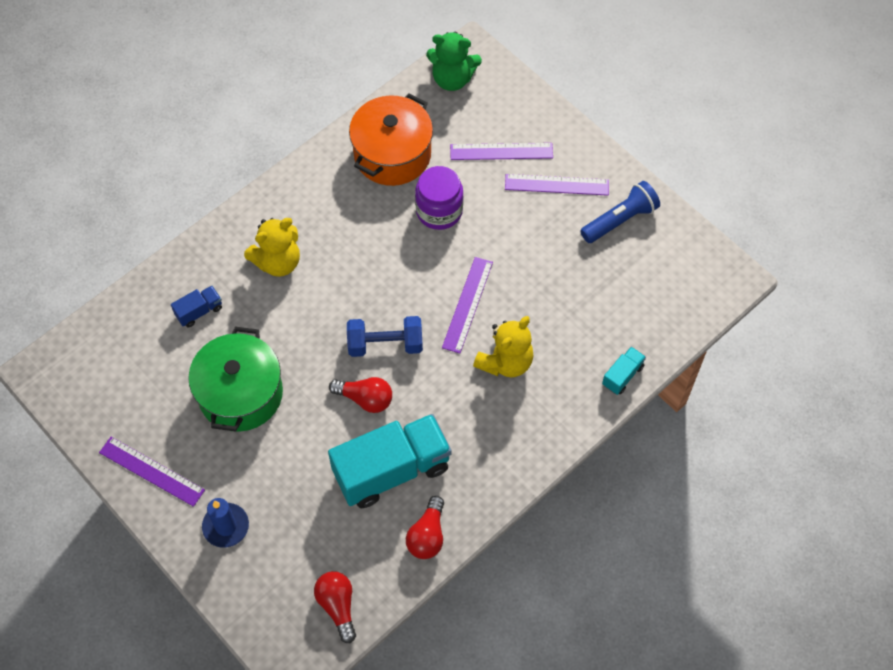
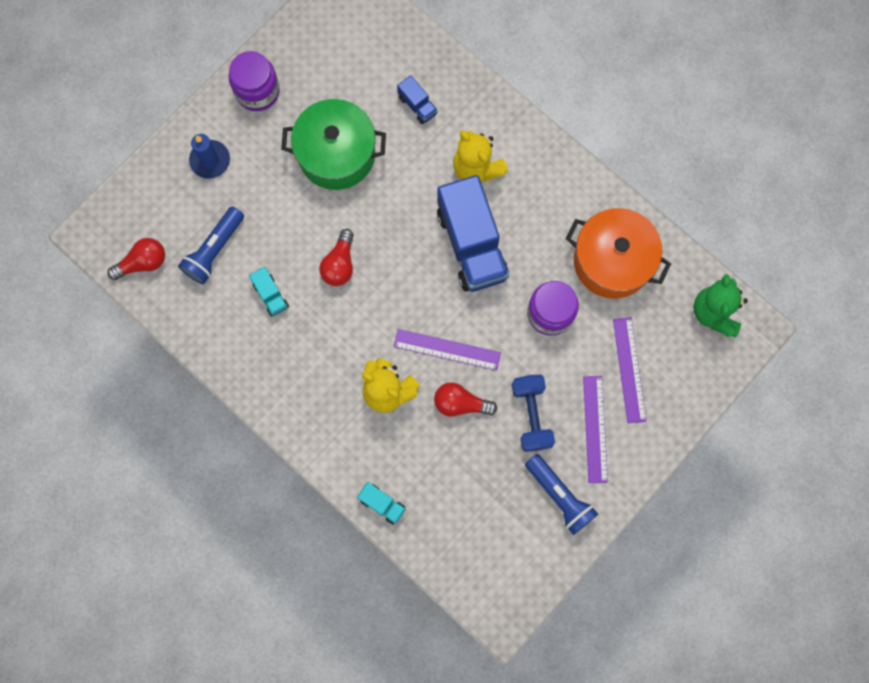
camera: 85 degrees right, 15 degrees up
(151, 471) = (257, 91): purple ruler -> purple jar
(333, 526) = (214, 250): none -> blue flashlight
(360, 273) = (472, 244): none -> blue truck
(385, 344) = (397, 276): blue dumbbell -> blue dumbbell (531, 415)
(392, 470) = (271, 295): turquoise truck -> turquoise truck, size x0.44
(427, 535) = (210, 332): red light bulb -> red light bulb (460, 403)

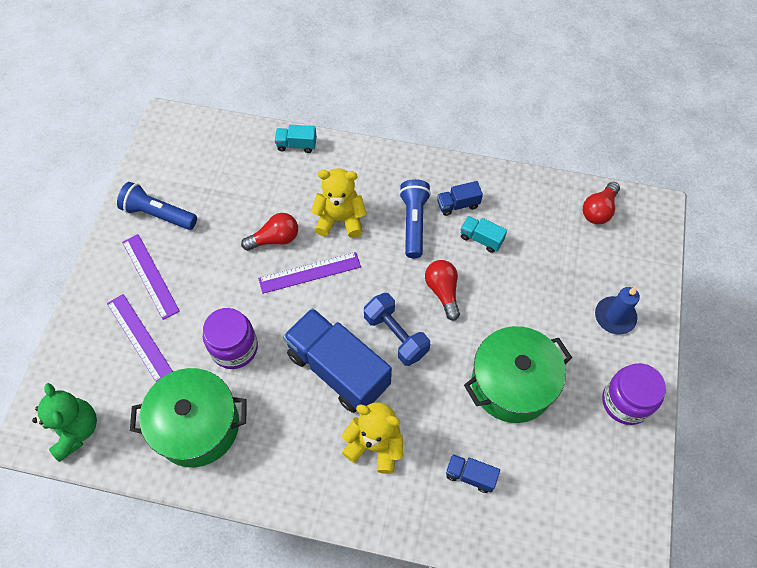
camera: 150 degrees right, 15 degrees down
(214, 250) = (552, 248): blue flashlight -> blue flashlight (414, 223)
(267, 342) = (458, 204): none -> blue truck
(531, 415) = (210, 259): blue dumbbell -> blue dumbbell (396, 335)
(612, 261) = (197, 426): orange pot -> green pot

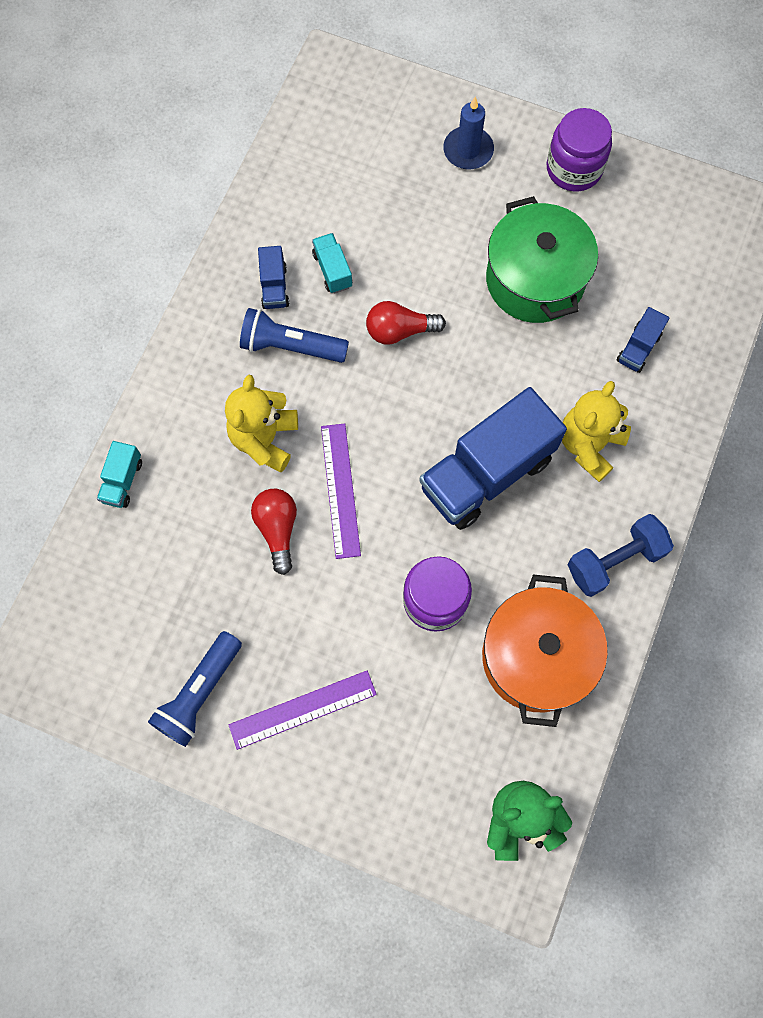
camera: 80 degrees left, 10 degrees up
(139, 337) = (398, 728): purple ruler -> none
(197, 426) = (536, 657): green pot -> orange pot
(396, 335) = (451, 397): blue dumbbell -> blue dumbbell (615, 561)
(481, 239) = (332, 270): turquoise truck -> turquoise truck turned 120 degrees clockwise
(598, 210) = (319, 127): red light bulb -> none

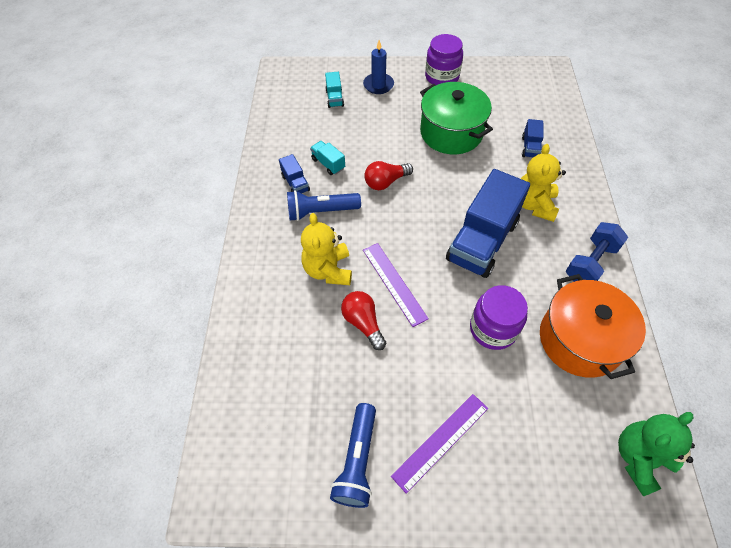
camera: 20 degrees left, 15 degrees down
(122, 481) = (238, 330): turquoise truck -> turquoise truck (334, 98)

